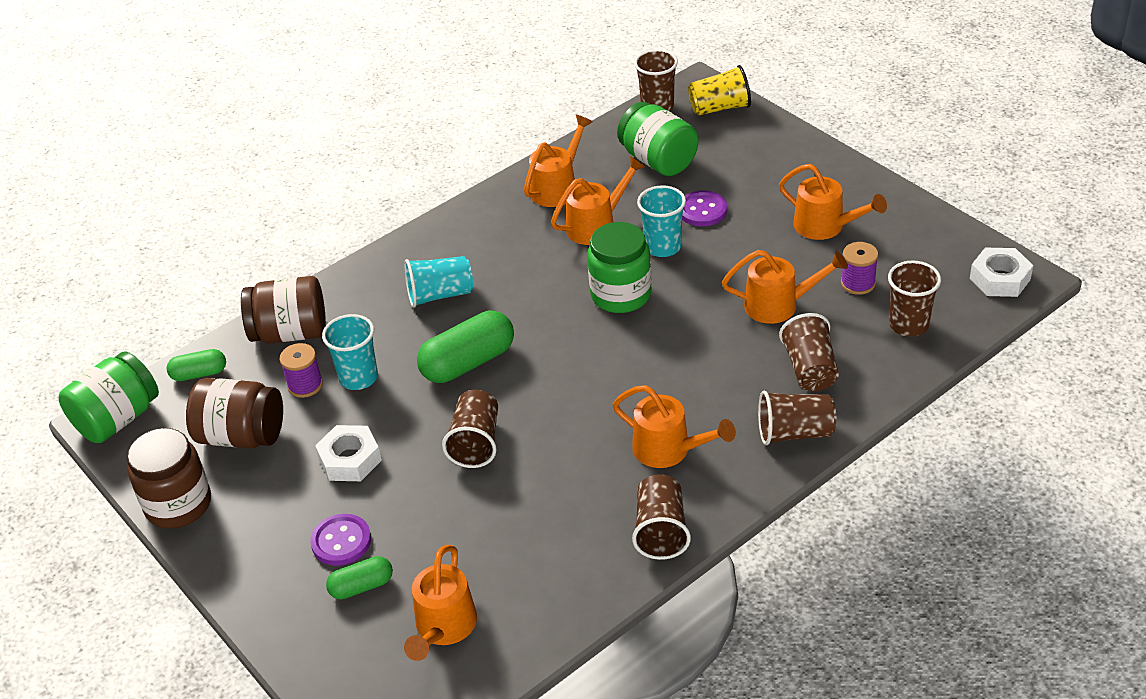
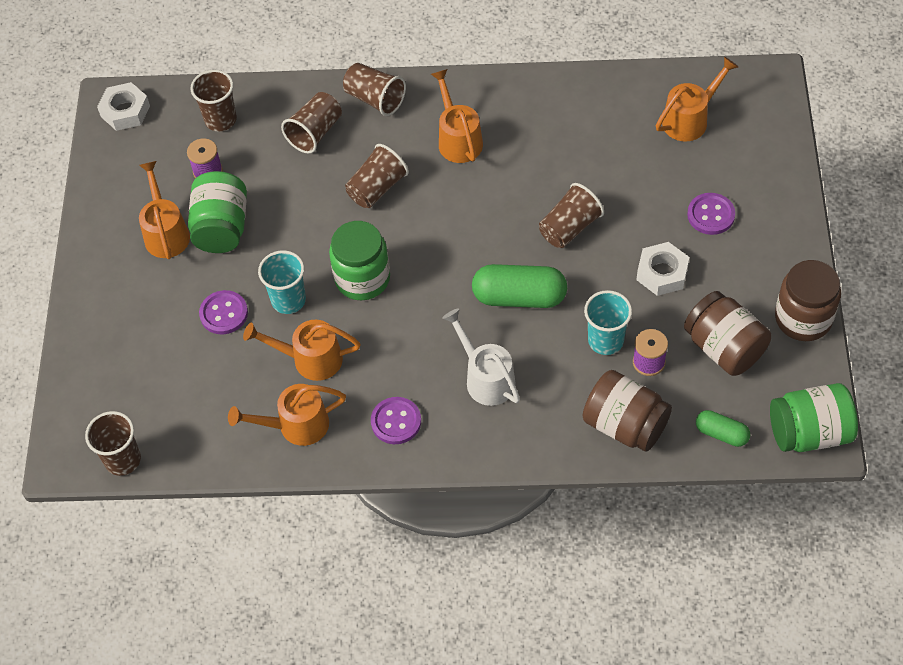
camera: 140 degrees left, 15 degrees up
(361, 586) = (719, 176): green capsule -> none
(440, 295) = (485, 377): turquoise cup -> white watering can
(483, 231) = (396, 421): none -> purple button
(658, 160) = (194, 393): green jar -> green jar (221, 228)
(661, 531) = (515, 93): brown cup -> brown cup (377, 188)
(720, 108) = (82, 415): yellow cup -> none
(780, 305) = (274, 192): orange watering can -> none

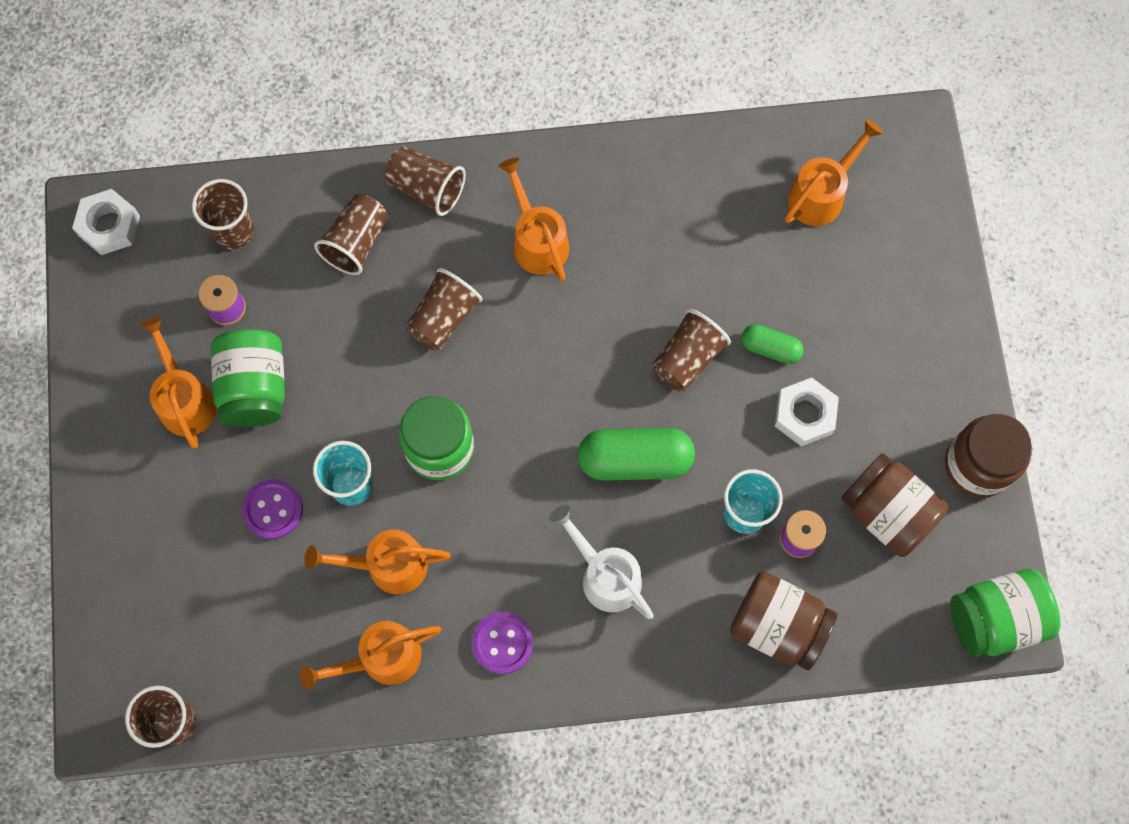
camera: 10 degrees left, 15 degrees up
(711, 215) = (857, 329): purple button -> none
(721, 434) = (892, 629): green capsule -> green capsule (770, 348)

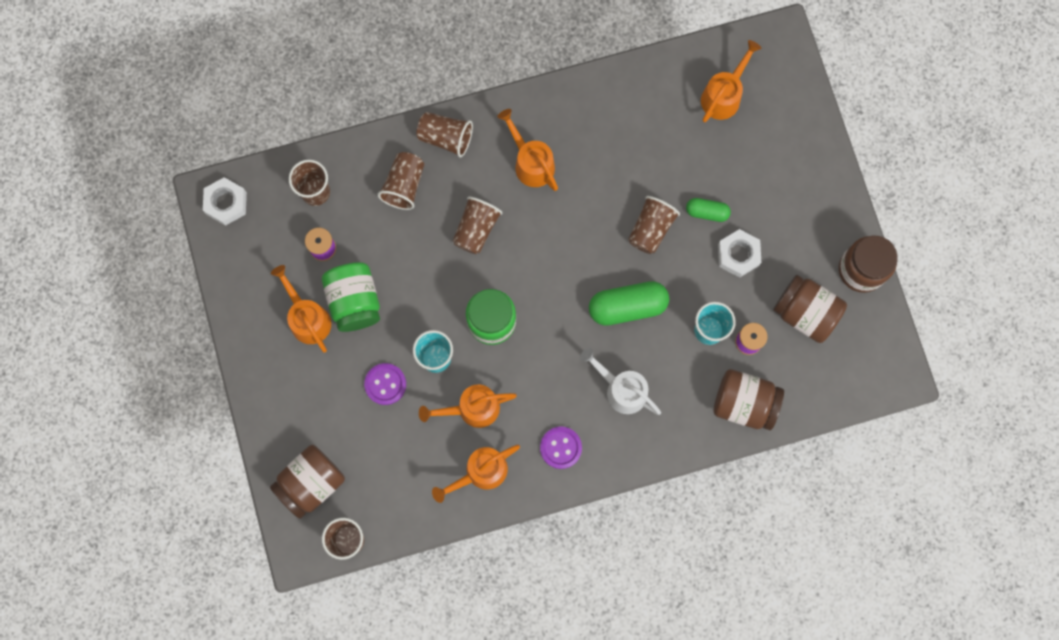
camera: 10 degrees left, 5 degrees up
(139, 631) = (311, 483): none -> brown jar
(995, 619) = (888, 373): green jar -> none

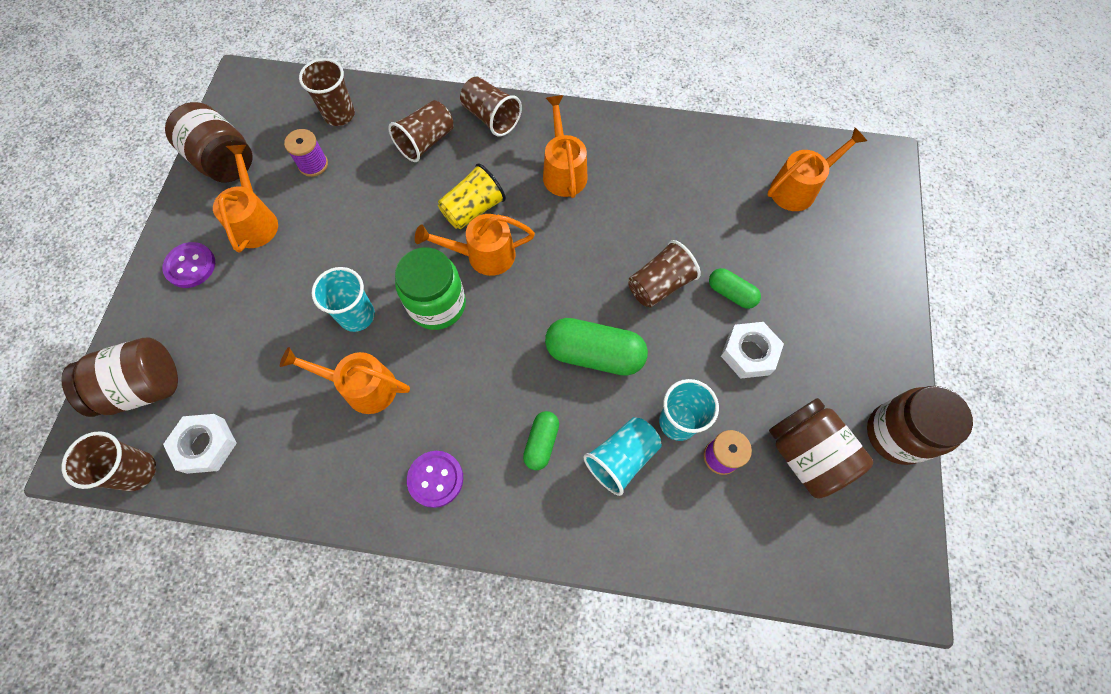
camera: 25 degrees right, 10 degrees down
(226, 203) = (252, 92): white nut -> white nut (205, 445)
(354, 301) = (311, 225): green jar -> none
(385, 384) = (288, 319): purple button -> purple button (190, 266)
(476, 229) = (473, 209): brown cup -> yellow cup
(480, 473) = (328, 464): orange watering can -> orange watering can (483, 255)
(621, 389) = (541, 443): white watering can -> green capsule
(681, 374) = (621, 458): none -> turquoise cup
(744, 403) = (684, 531): brown jar -> brown jar (224, 161)

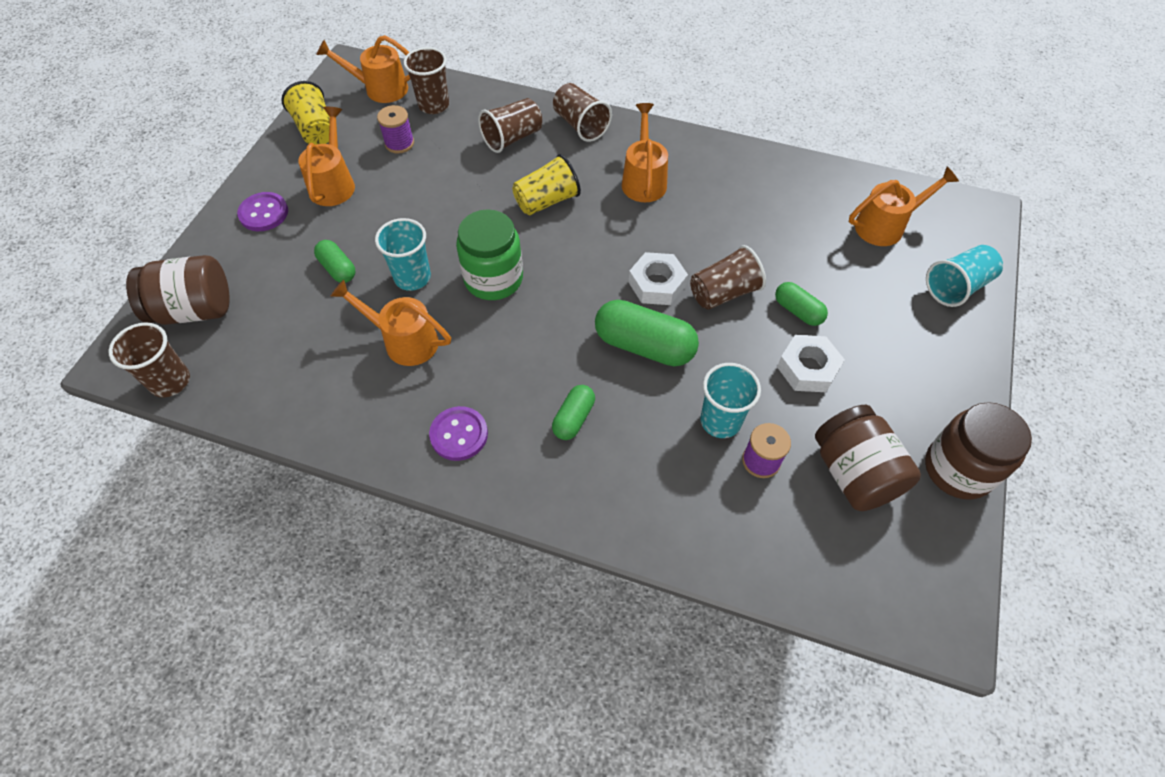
camera: 10 degrees right, 10 degrees down
(205, 445) = (240, 369): white nut -> white nut (657, 284)
(224, 161) = (316, 130): brown jar -> yellow cup
(280, 317) = (338, 269): none -> green capsule
(483, 255) = (548, 242): orange watering can -> orange watering can (379, 89)
(621, 458) = (654, 445): turquoise cup -> turquoise cup (956, 287)

